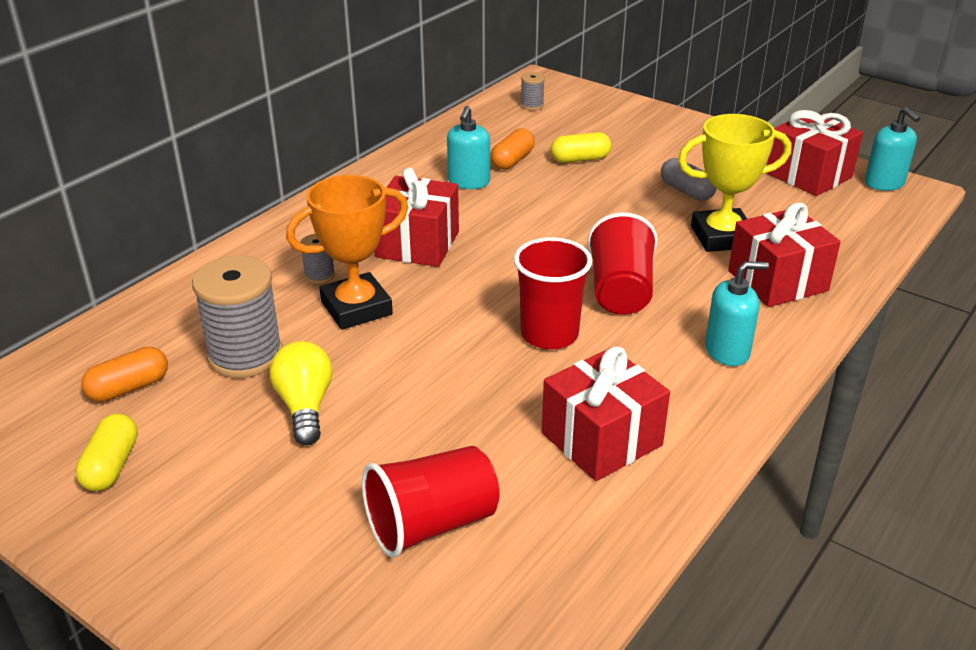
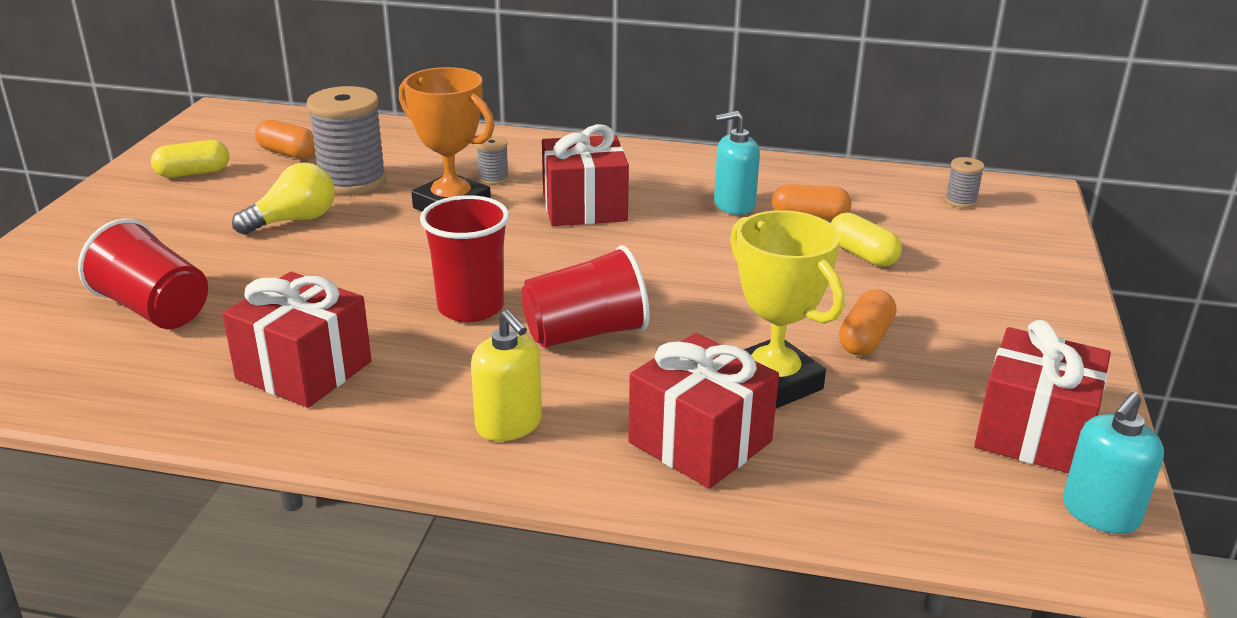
camera: 65 degrees right, 5 degrees down
(686, 191) = (865, 339): grey capsule -> orange capsule
(727, 351) = (509, 425): turquoise soap dispenser -> yellow soap dispenser

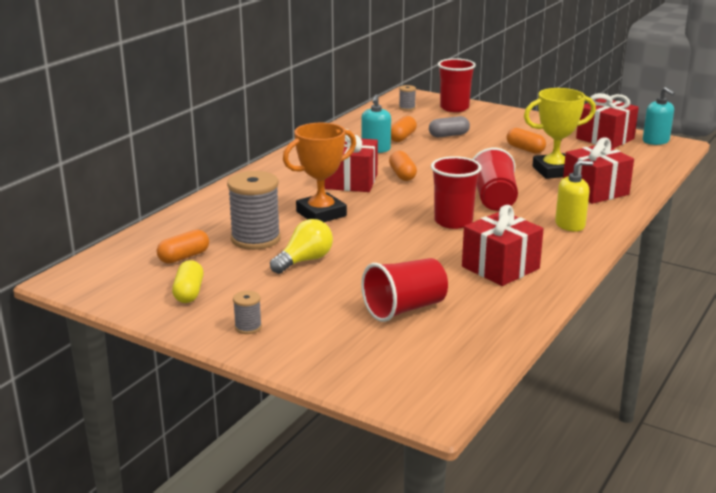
camera: 70 degrees left, 5 degrees down
(294, 220) = (304, 261): yellow light bulb -> yellow light bulb turned 60 degrees clockwise
(493, 178) = (290, 199): grey spool -> grey spool (248, 327)
(640, 241) = (402, 175): none -> orange capsule
(862, 255) = (448, 135): yellow capsule -> grey capsule
(1016, 242) = (454, 108): none -> red cup

